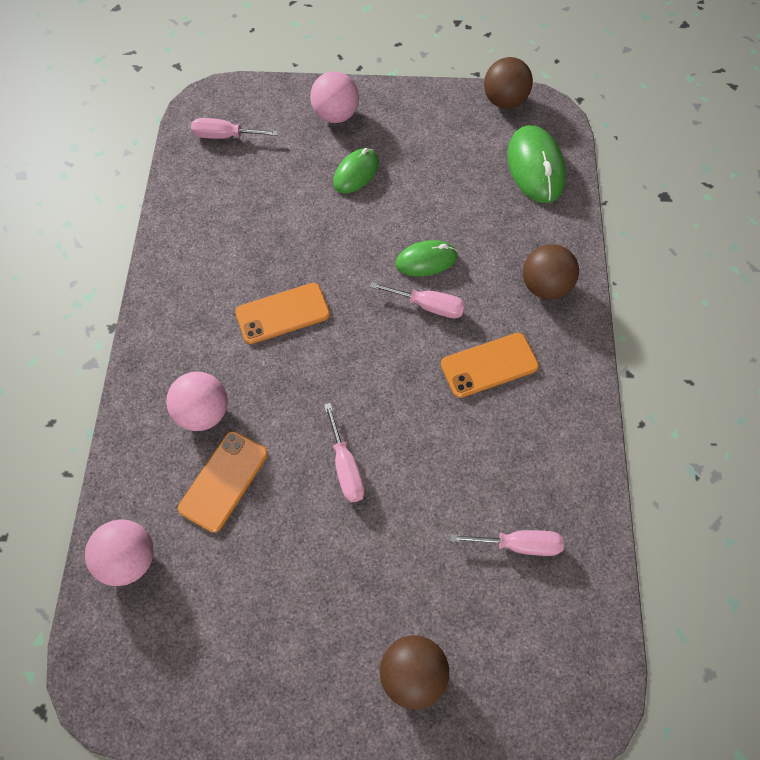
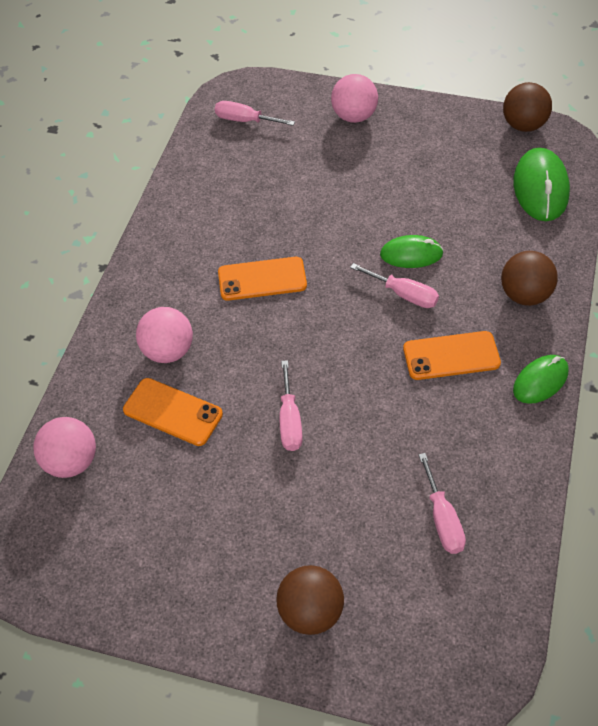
camera: 15 degrees right, 10 degrees down
(224, 481) = (173, 412): orange phone -> orange phone turned 75 degrees clockwise
(356, 173) = (361, 169): green mouse -> green mouse (540, 381)
(519, 544) = (442, 519): pink screwdriver -> pink screwdriver turned 60 degrees clockwise

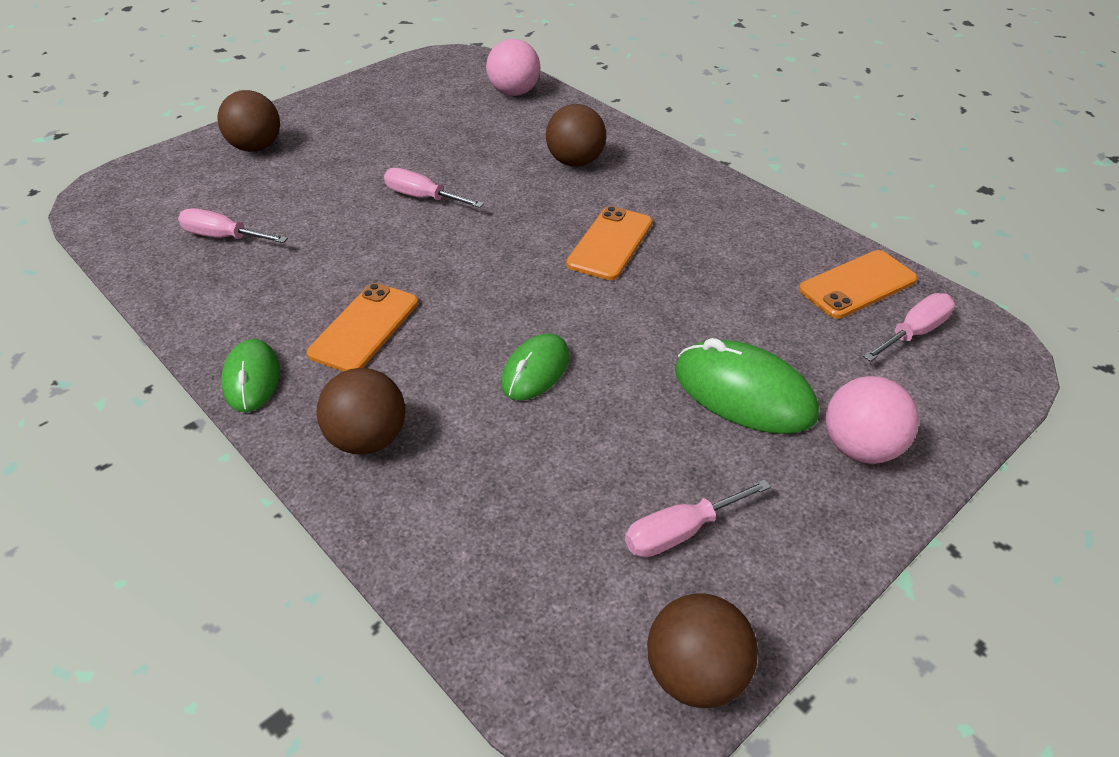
camera: 120 degrees right, 10 degrees down
(168, 351) = (575, 162): pink ball -> brown ball
(173, 412) = (506, 145): orange phone -> orange phone (857, 285)
(404, 294) = (482, 334): pink screwdriver -> pink screwdriver (680, 532)
(540, 188) = (527, 590): green mouse -> green mouse (744, 393)

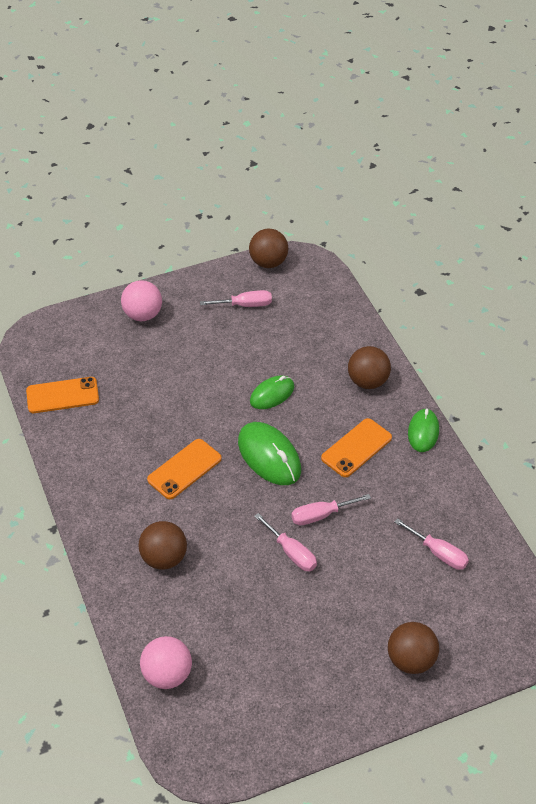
camera: 160 degrees left, 5 degrees up
(744, 393) = (175, 353): green mouse -> green mouse (269, 456)
(914, 332) = (62, 359): pink screwdriver -> pink screwdriver (321, 515)

